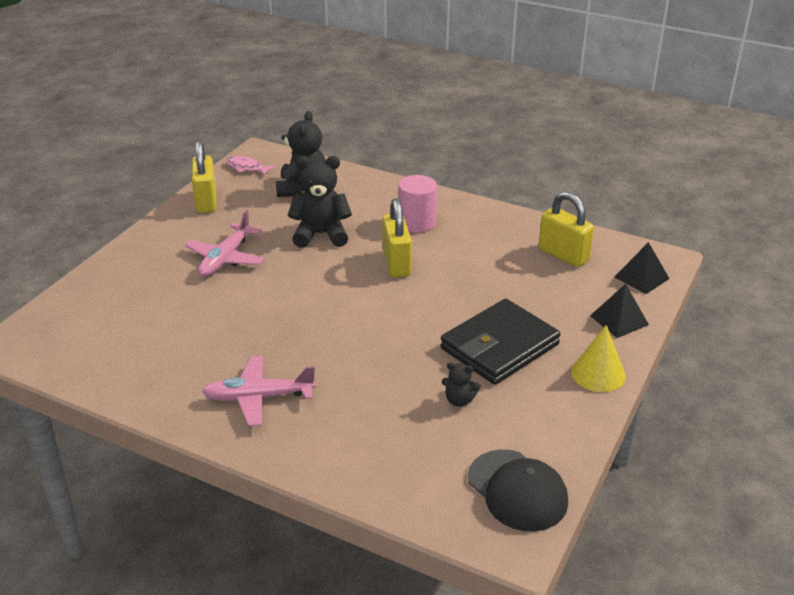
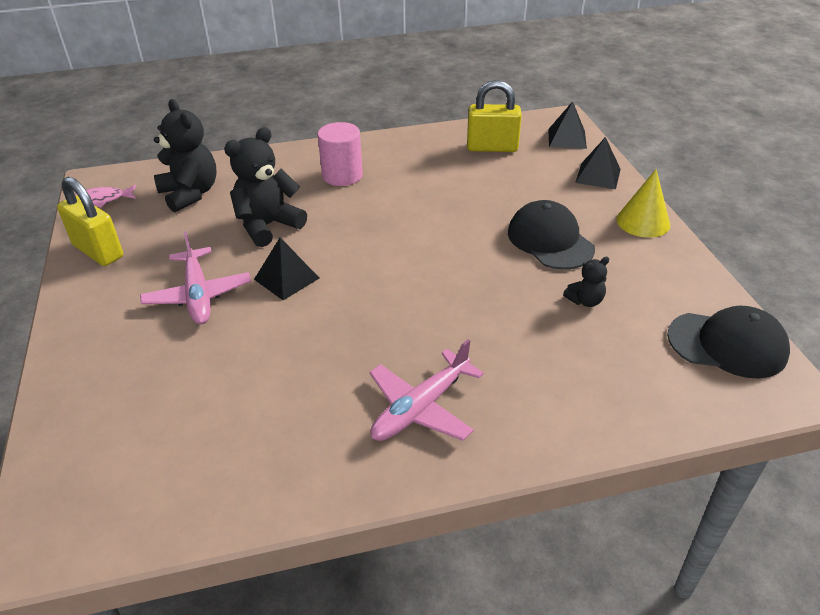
camera: 40 degrees left, 5 degrees up
(287, 275) = (286, 278): none -> black pyramid
(396, 263) = (373, 217): yellow padlock -> none
(499, 346) = (550, 240): black wallet -> black cap

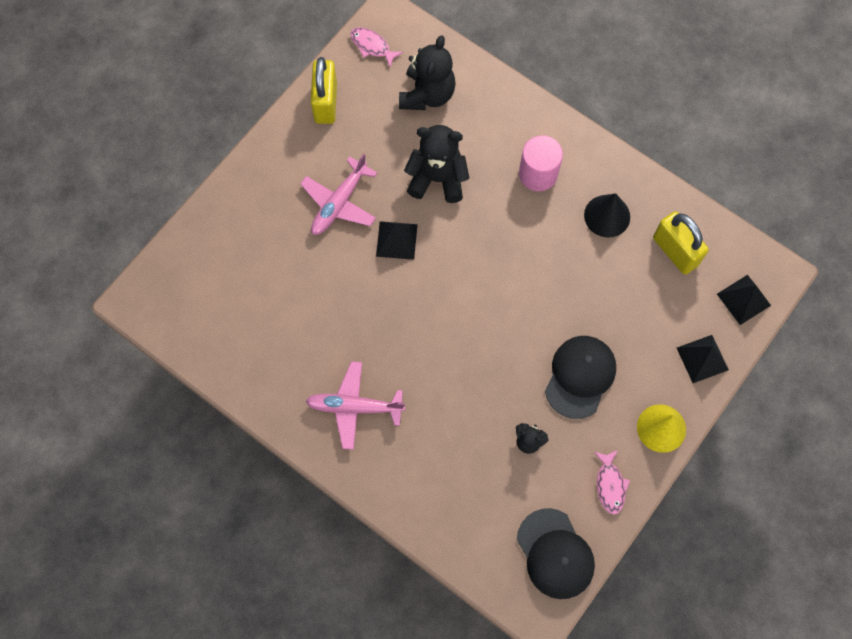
camera: 50 degrees right, 30 degrees up
(422, 162) = (607, 216): none -> black cone
(676, 274) = (610, 485): none -> pink fish

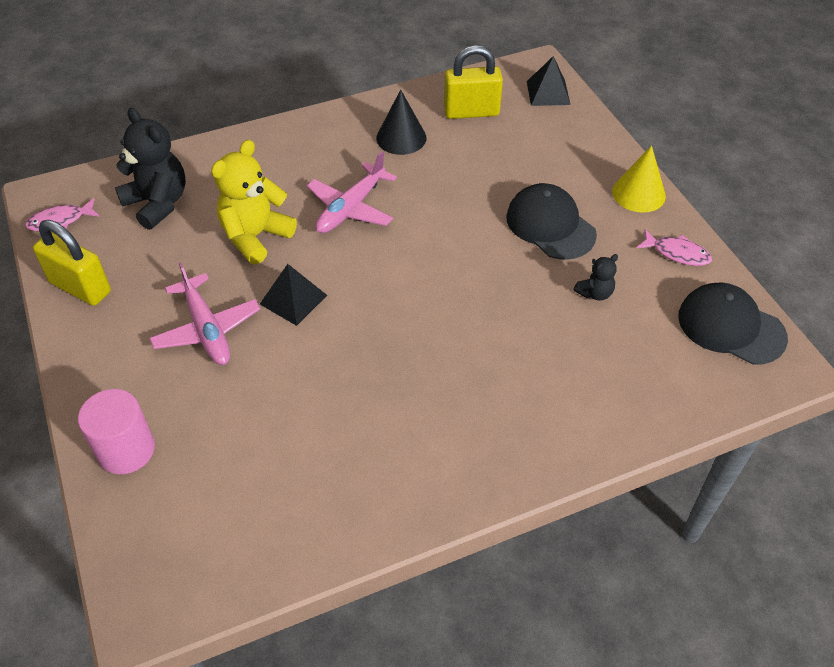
camera: 60 degrees left, 20 degrees down
(354, 407) = (460, 427): pink plane -> pink plane (351, 208)
(437, 179) = (255, 236): black teddy bear -> yellow teddy bear
(538, 174) = (318, 163): pink cylinder -> pink cylinder (126, 450)
(555, 554) = (731, 327): black cap -> black cap turned 150 degrees counterclockwise
(702, 358) = (586, 139): black pyramid -> none

